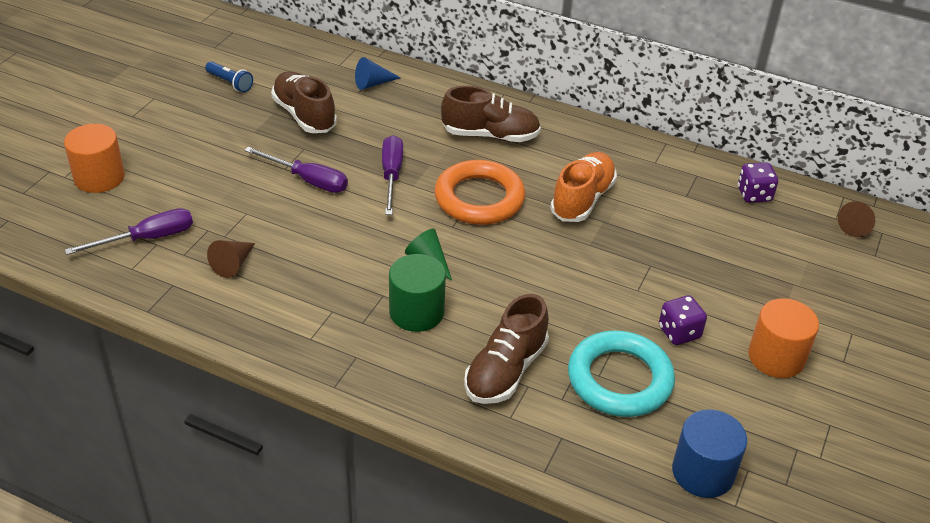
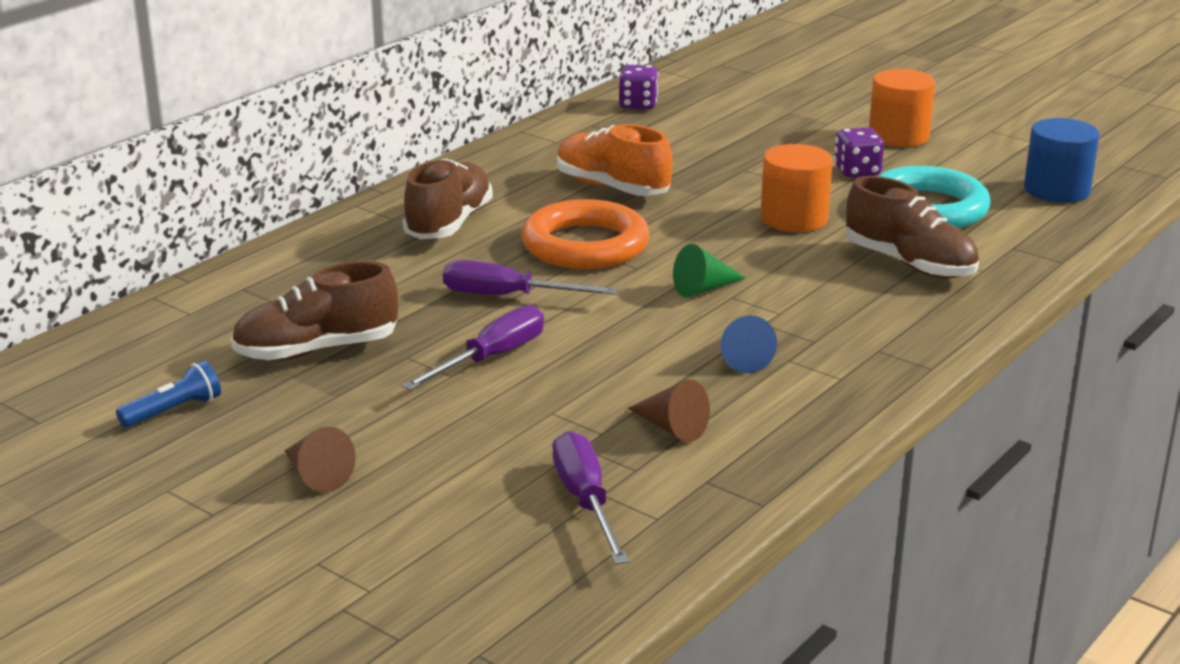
camera: 75 degrees left, 15 degrees down
(99, 177) = (392, 550): orange cylinder -> orange cylinder (794, 218)
(373, 83) = (265, 291): blue cone -> blue cone (742, 358)
(416, 312) = (801, 305): green cylinder -> none
(856, 225) = (705, 72): brown cone -> brown cone (316, 475)

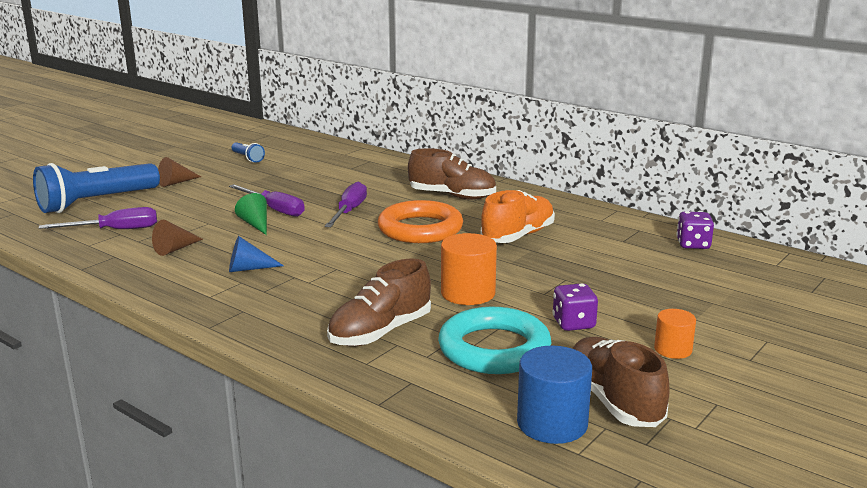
camera: 90 degrees right, 5 degrees down
(317, 350) = (296, 177): brown shoe -> brown shoe (613, 401)
(425, 554) = (96, 202): none -> blue flashlight
(704, 288) = (349, 260): green cone -> green cone (255, 224)
(898, 136) = (673, 349): orange cylinder -> orange cylinder, size x0.60

